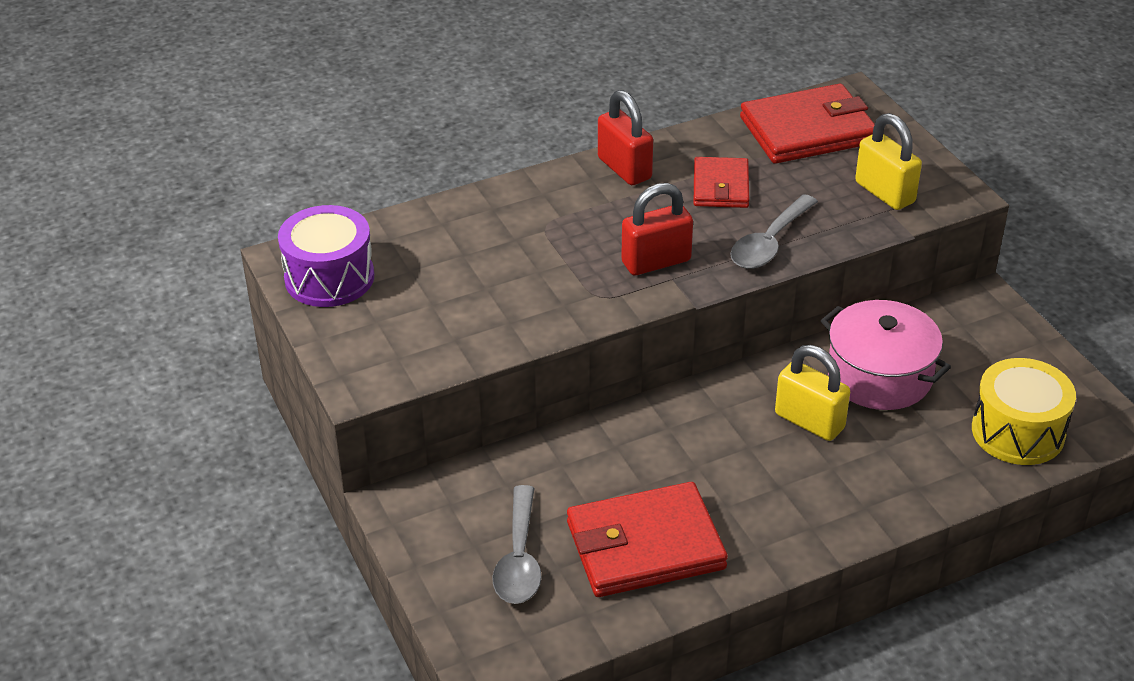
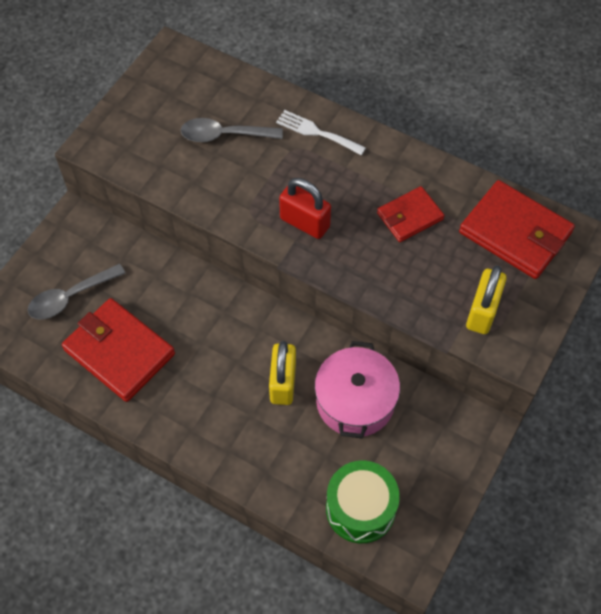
camera: 55 degrees right, 20 degrees up
(329, 277) = (168, 78): purple drum -> none
(539, 201) = (316, 132): none -> white fork
(624, 168) = (385, 156): red padlock -> none
(769, 243) = (372, 273): grey spoon -> grey spoon (224, 135)
(1018, 432) = (360, 508): yellow drum -> green drum

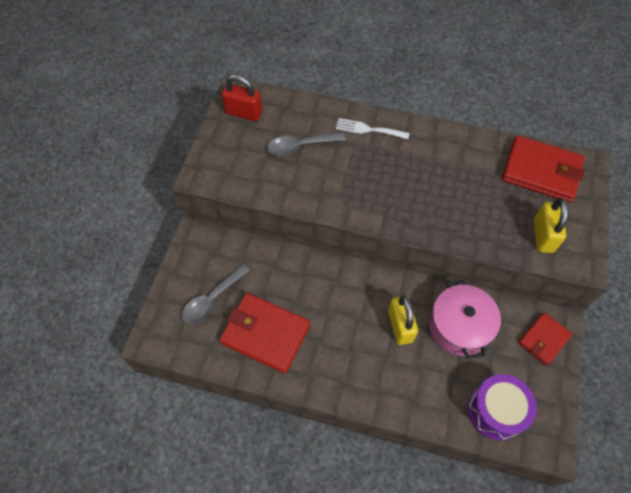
camera: 15 degrees left, 0 degrees up
(304, 223) = (386, 199): red padlock -> red padlock (244, 113)
(360, 508) = (495, 411): green drum -> purple drum
(410, 216) = (461, 176): red wallet -> red wallet (543, 339)

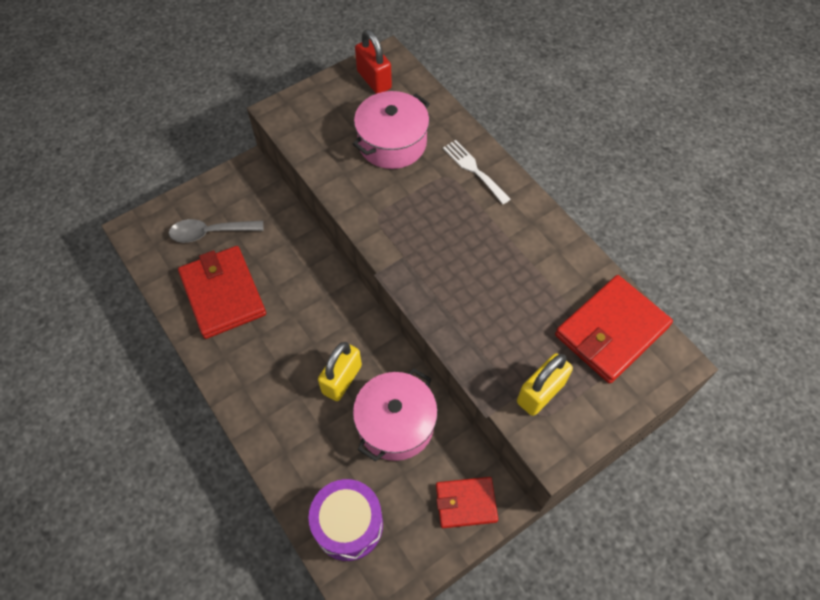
camera: 40 degrees right, 0 degrees up
(300, 146) = (392, 143): grey spoon -> pink pot
(541, 171) = (611, 331): red wallet -> red wallet turned 75 degrees clockwise

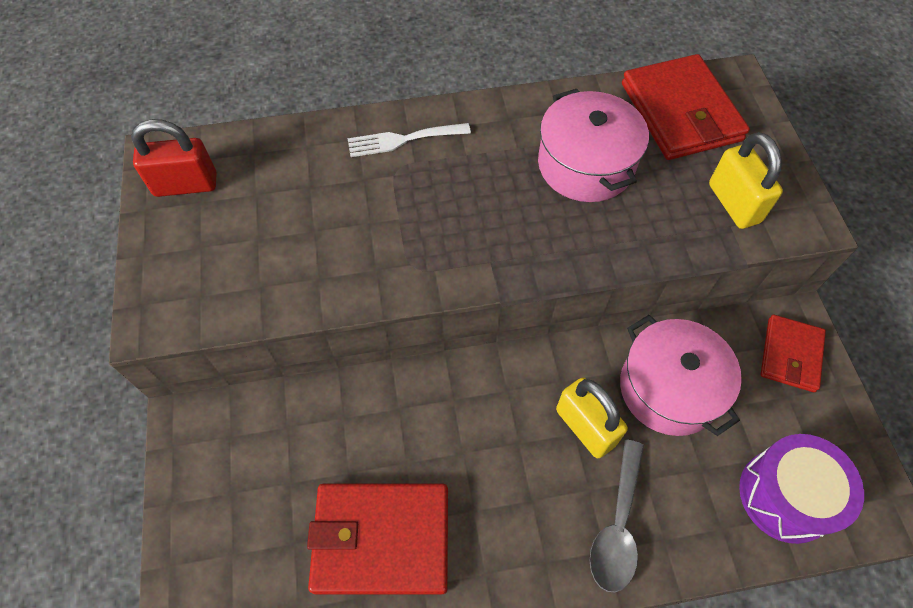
camera: 65 degrees left, 0 degrees up
(210, 233) = (263, 521): grey spoon -> grey spoon (617, 526)
(392, 143) = (306, 205): pink pot -> pink pot (585, 165)

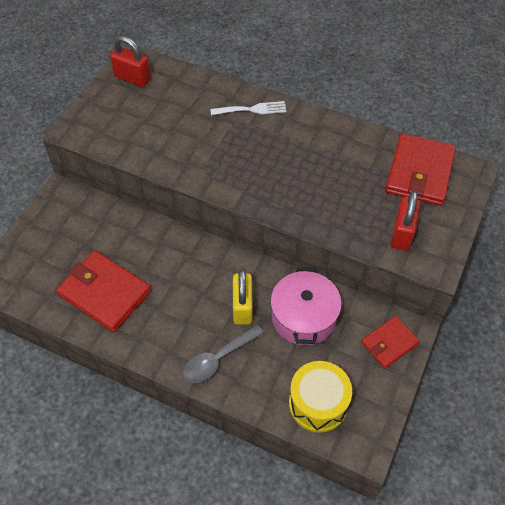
camera: 35 degrees right, 5 degrees down
(402, 140) = (252, 109): white fork -> white fork turned 150 degrees clockwise
(585, 165) = (337, 171): pink pot -> none
(734, 203) = (402, 234): yellow padlock -> red padlock
(785, 495) = (318, 403): purple drum -> yellow drum

